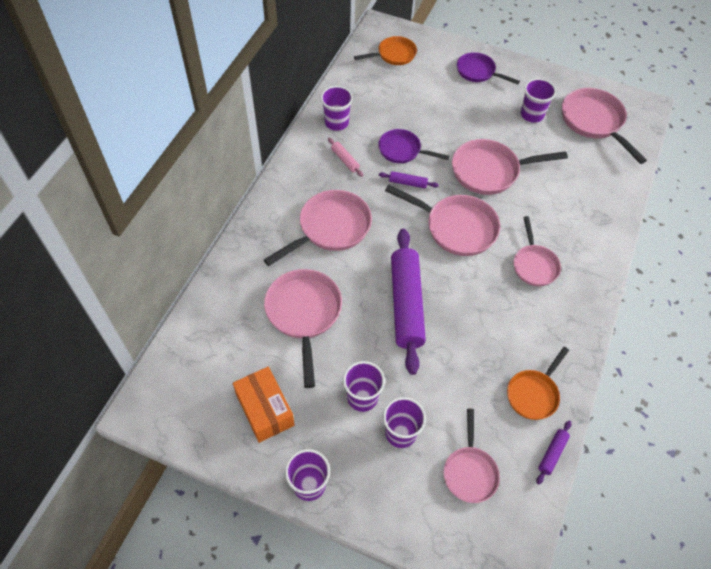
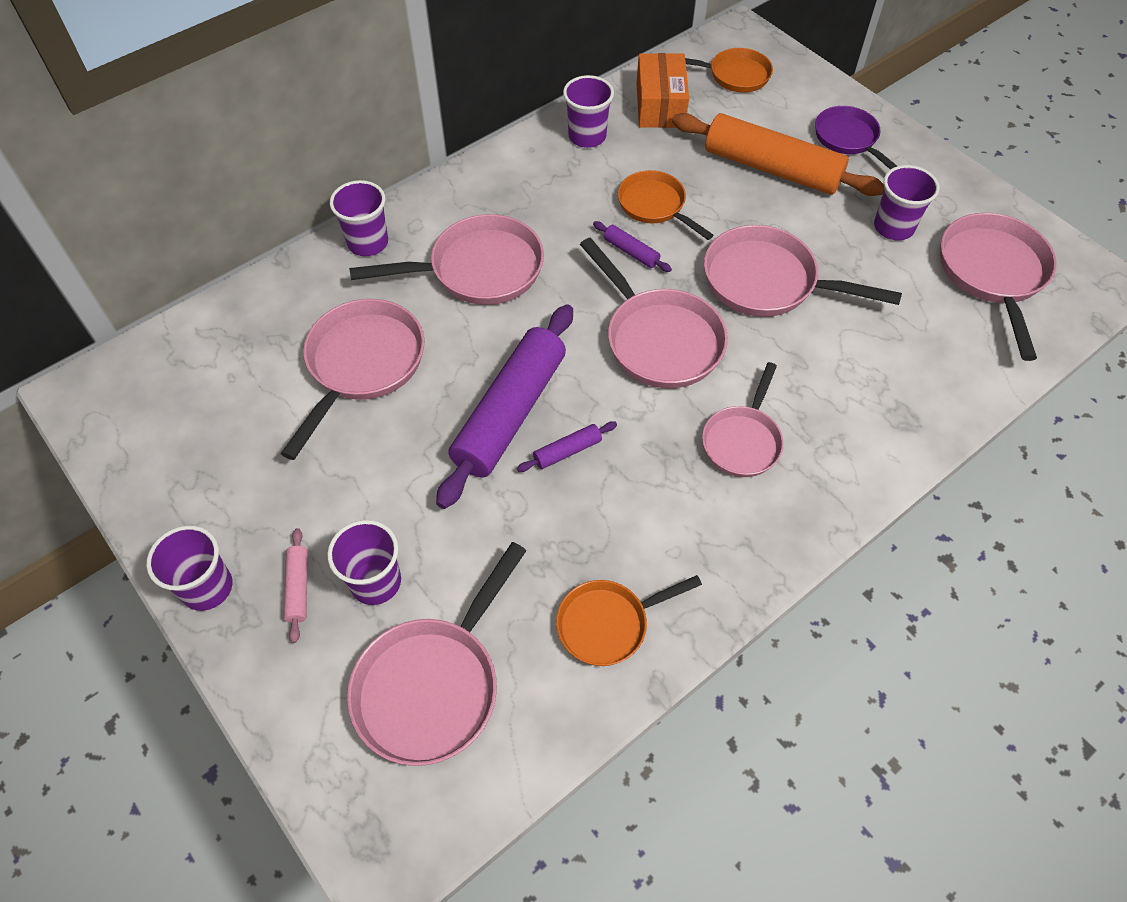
camera: 30 degrees right, 0 degrees up
(265, 409) = (224, 463): orange box -> orange box (660, 105)
(345, 160) = (563, 189): pink rolling pin -> pink rolling pin (298, 588)
(362, 397) = (359, 509): purple cup -> purple cup (368, 243)
(402, 150) = (655, 206): purple pan -> orange pan
(449, 104) = (772, 168): none -> orange rolling pin
(470, 472) = (433, 685): pink pan -> pink pan, size x1.57
(552, 453) = (574, 724): purple rolling pin -> purple rolling pin (567, 451)

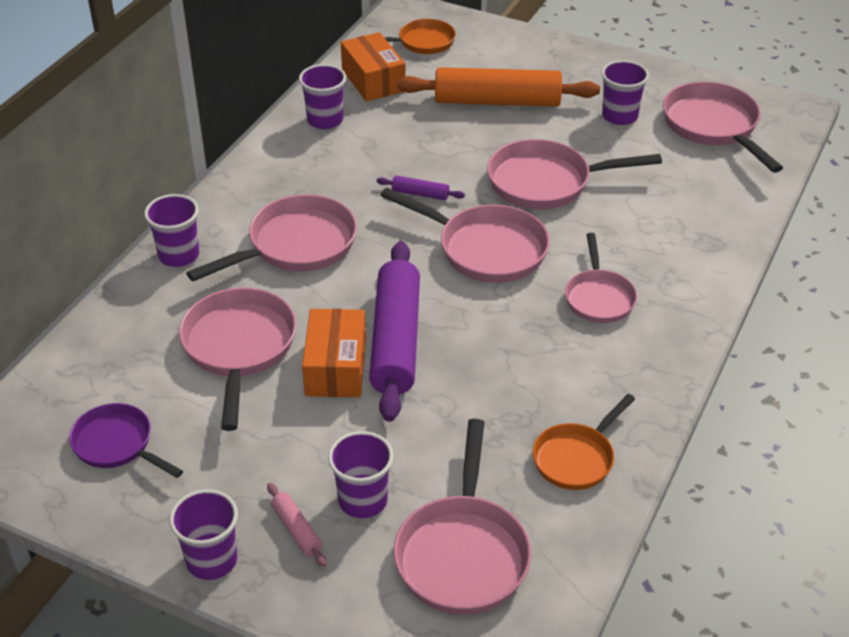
camera: 25 degrees left, 15 degrees down
(437, 421) = (336, 367): none -> orange box
(567, 451) = (463, 351): purple rolling pin -> none
(655, 206) = (418, 155): orange pan -> none
(848, 139) = (545, 64): purple pan -> purple pan (117, 445)

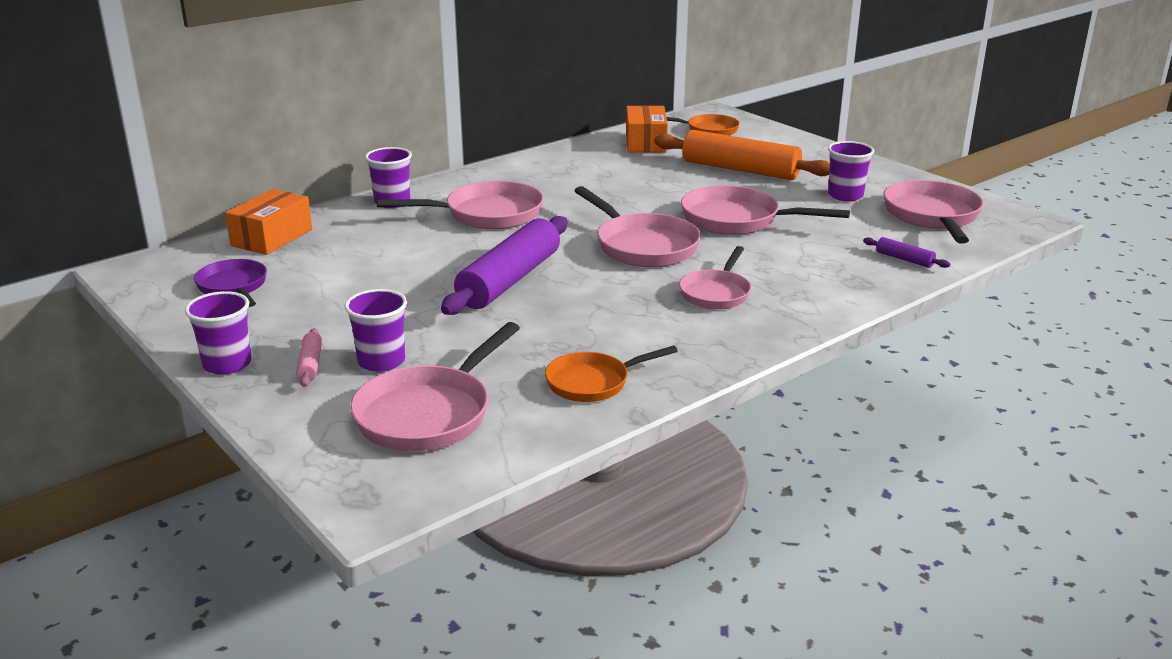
camera: 25 degrees right, 15 degrees down
(239, 348) = (381, 258): pink pan -> none
(325, 120) = (583, 156): purple cup -> none
(336, 367) = (444, 284): orange box -> orange box (272, 237)
(420, 194) = (619, 206): purple rolling pin -> purple rolling pin (904, 259)

